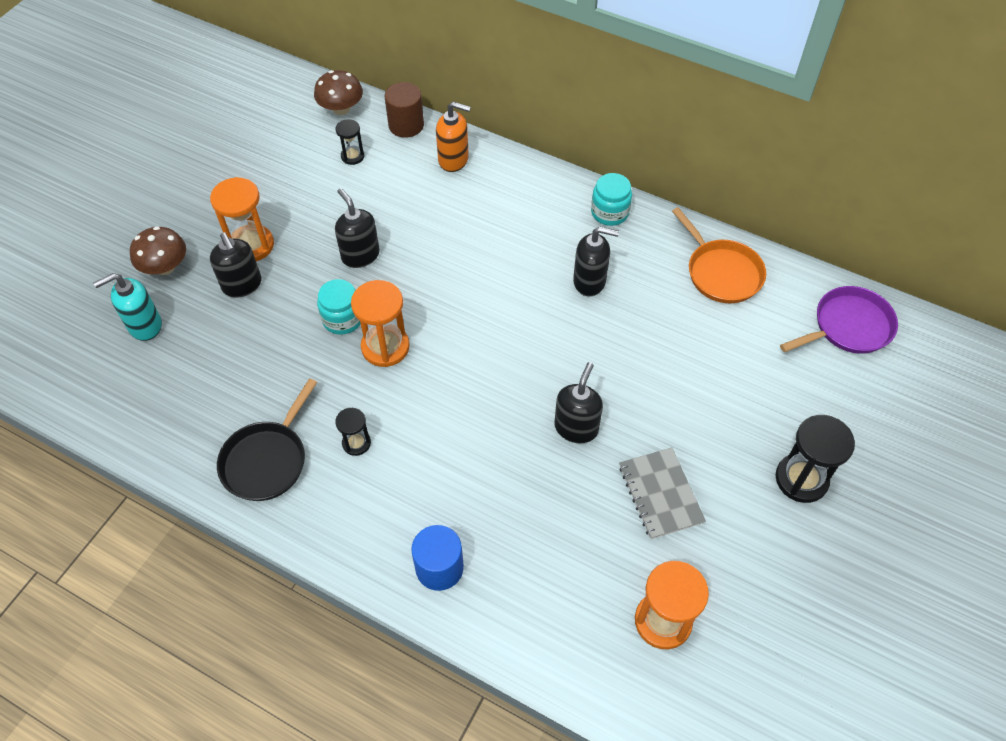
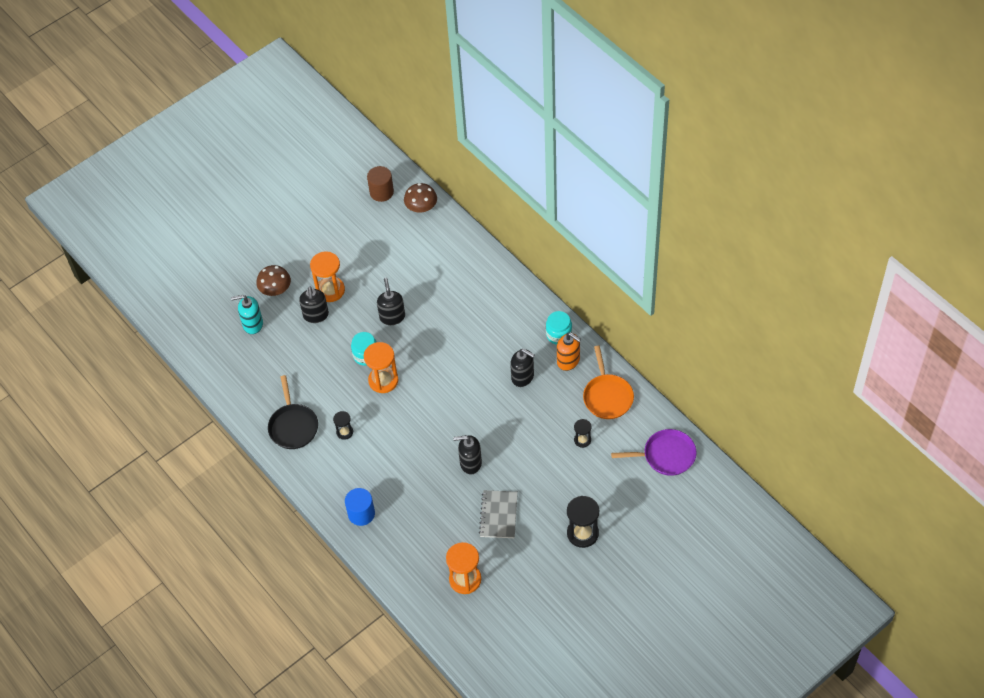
camera: 25 degrees right, 0 degrees up
(267, 460) = (293, 426): black pan -> black pan turned 60 degrees counterclockwise
(352, 156) = (414, 245): black hourglass -> black hourglass (582, 440)
(406, 125) = (458, 232): brown cylinder -> brown cylinder (381, 192)
(454, 160) = (477, 267): orange soap dispenser -> orange soap dispenser (568, 361)
(576, 427) = (470, 463): black soap dispenser -> black soap dispenser turned 135 degrees counterclockwise

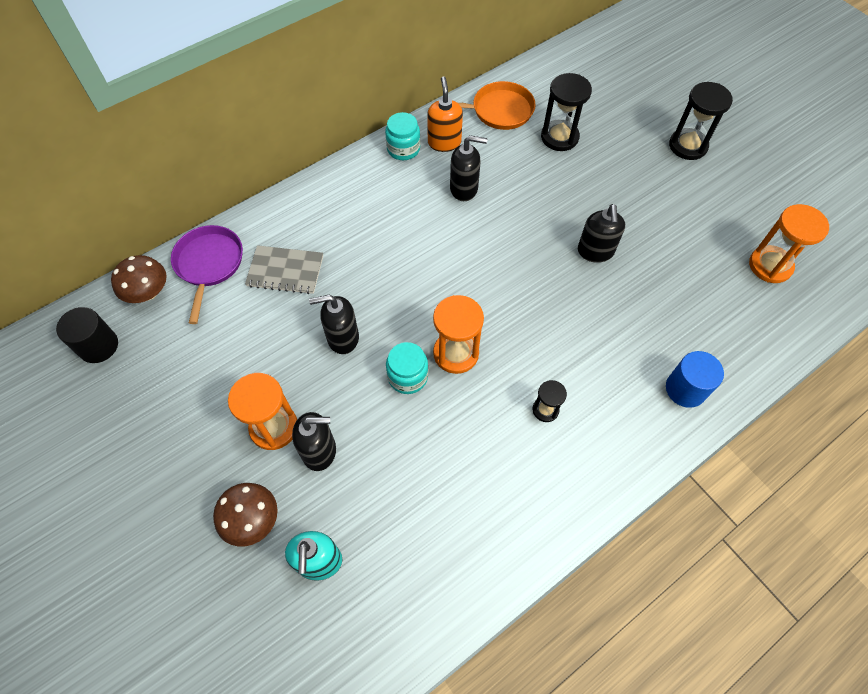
camera: 90 degrees left, 5 degrees up
(293, 426) = (533, 489): black pan -> none
(381, 192) = (98, 346): brown cylinder -> black cylinder
(498, 515) = (671, 225): grey notebook -> grey notebook (285, 271)
(523, 377) = (464, 189): black soap dispenser -> black soap dispenser turned 60 degrees clockwise
(568, 361) = (444, 142): orange soap dispenser -> orange soap dispenser turned 45 degrees counterclockwise
(582, 440) = (559, 137): black hourglass -> black hourglass, size x1.79
(666, 455) = (579, 68): purple pan -> purple pan (209, 264)

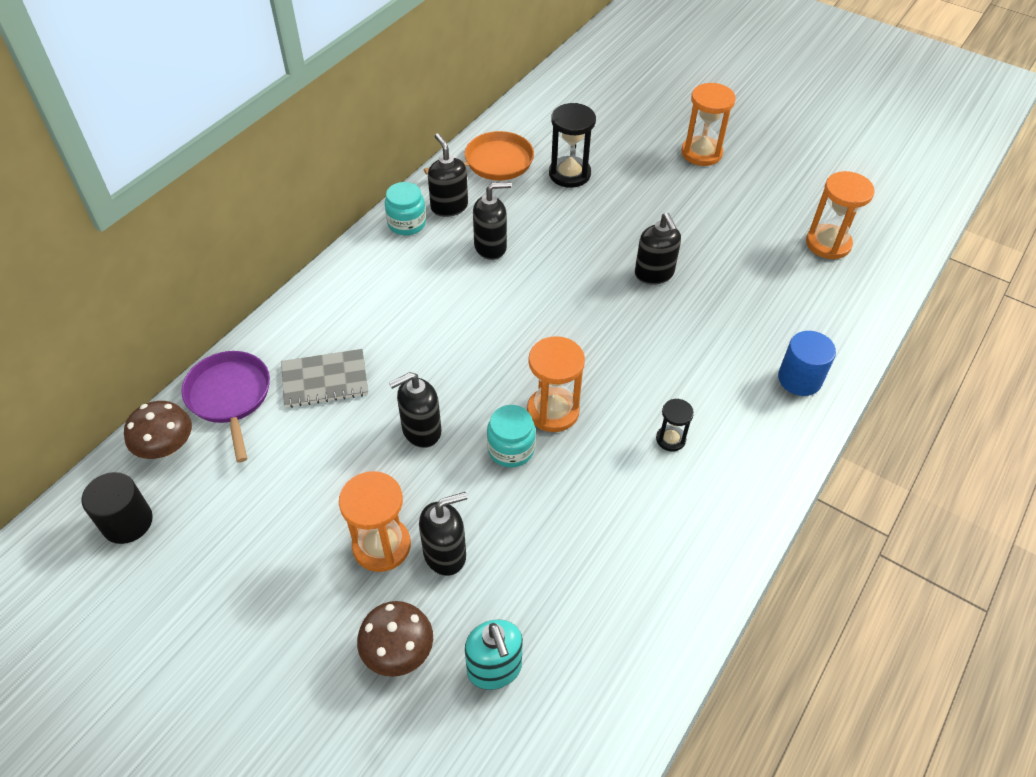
camera: 20 degrees left, 10 degrees down
(444, 142) = (449, 206): orange soap dispenser -> black soap dispenser
(688, 146) = (701, 153): black hourglass -> orange hourglass

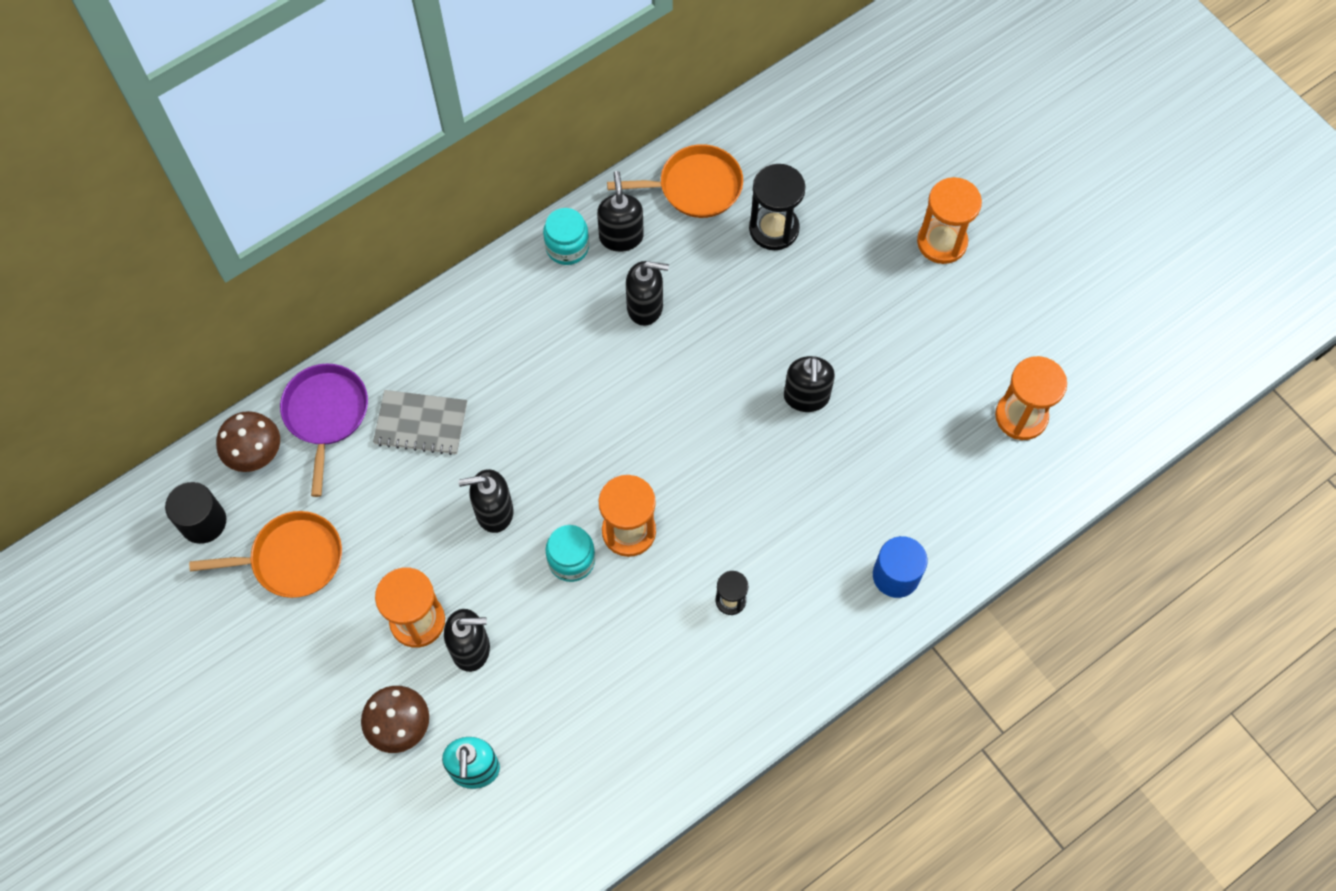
camera: 20 degrees right, 15 degrees up
(232, 528) = (292, 559): none -> orange pan

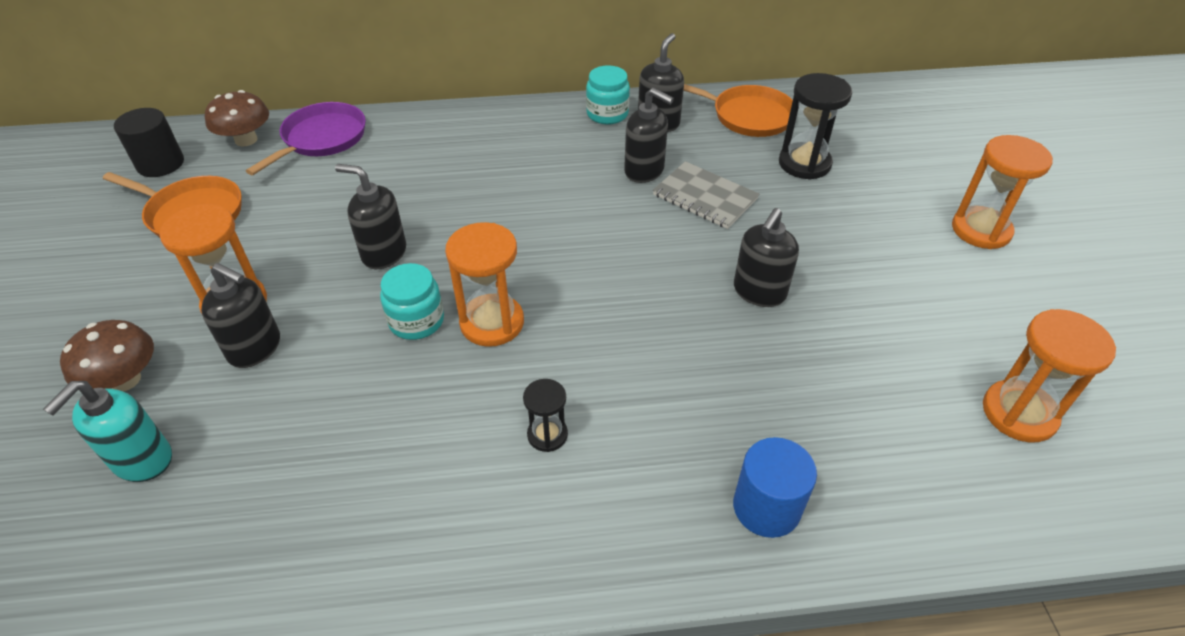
camera: 30 degrees right, 20 degrees down
(421, 424) = (386, 172): grey notebook -> grey notebook (705, 197)

